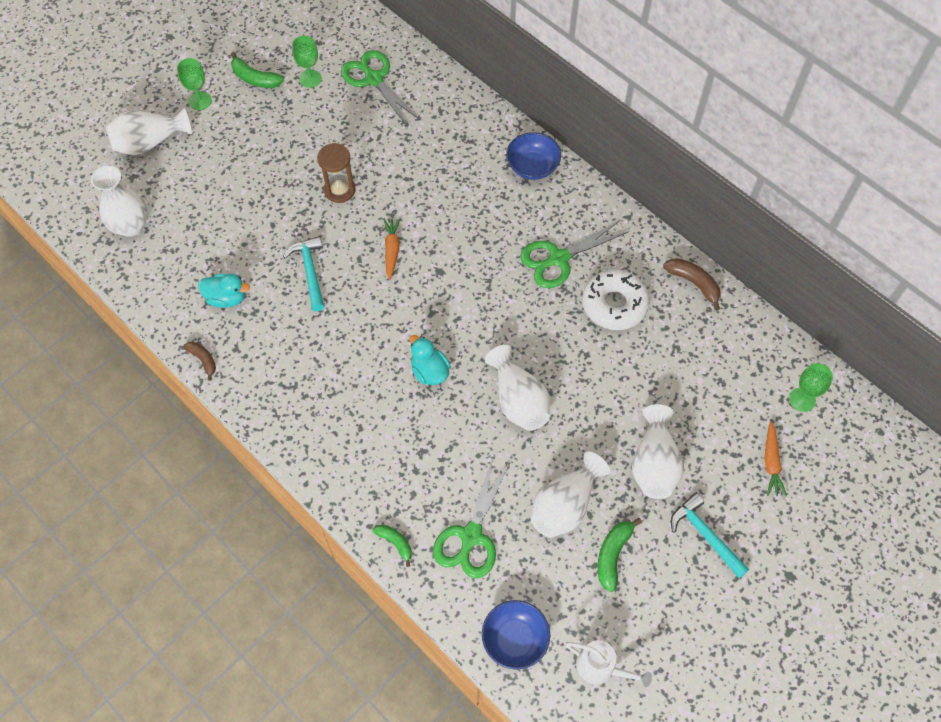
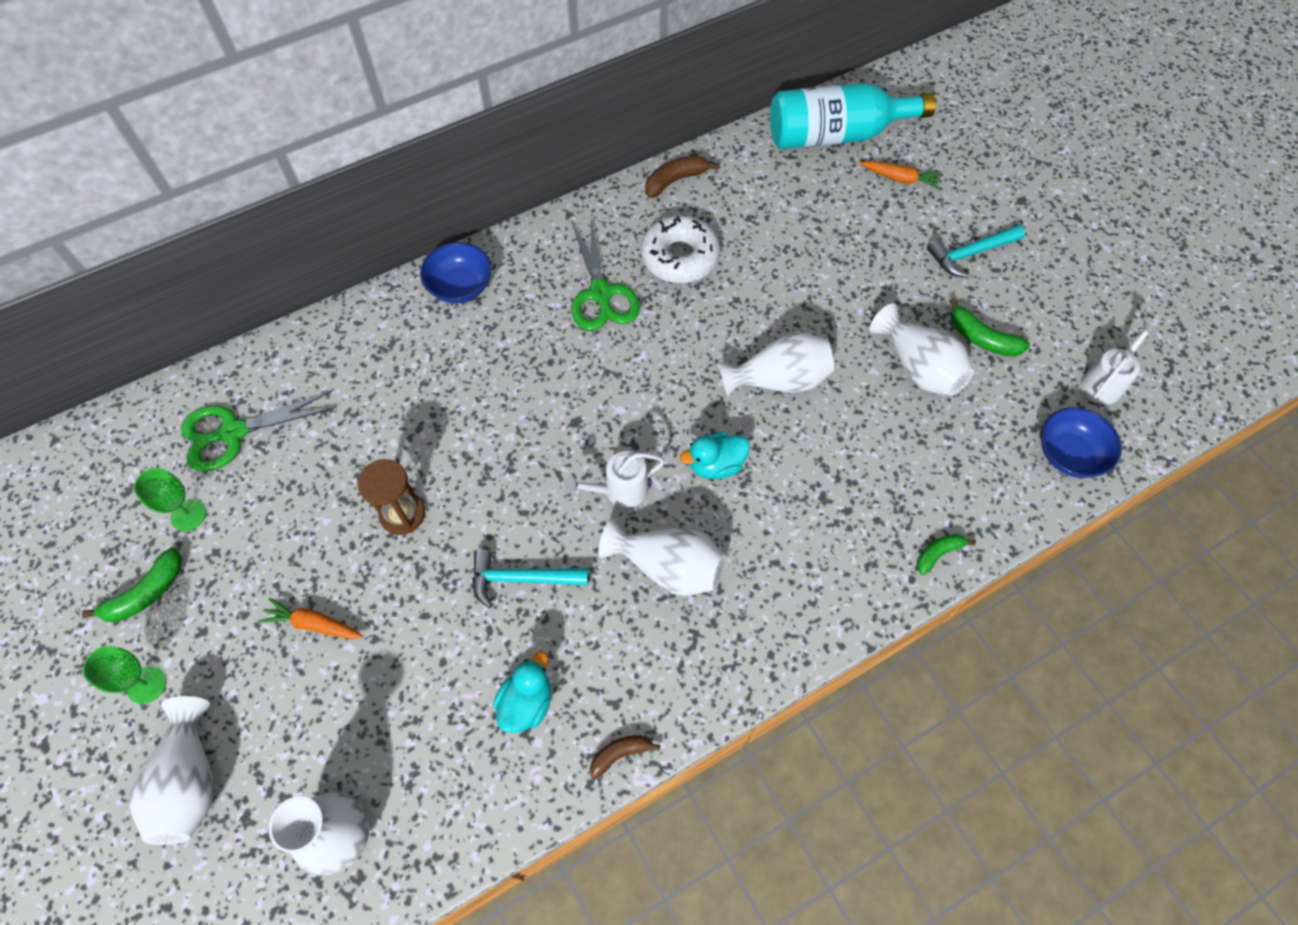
camera: 75 degrees left, 0 degrees up
(392, 250) = (524, 470): orange carrot -> orange carrot (313, 624)
(392, 313) = (620, 490): none -> white watering can
(471, 536) = (941, 470): green scissors -> none
(654, 464) = (883, 274): white vase -> white vase (668, 567)
(802, 399) = (836, 135): green goblet -> turquoise bottle

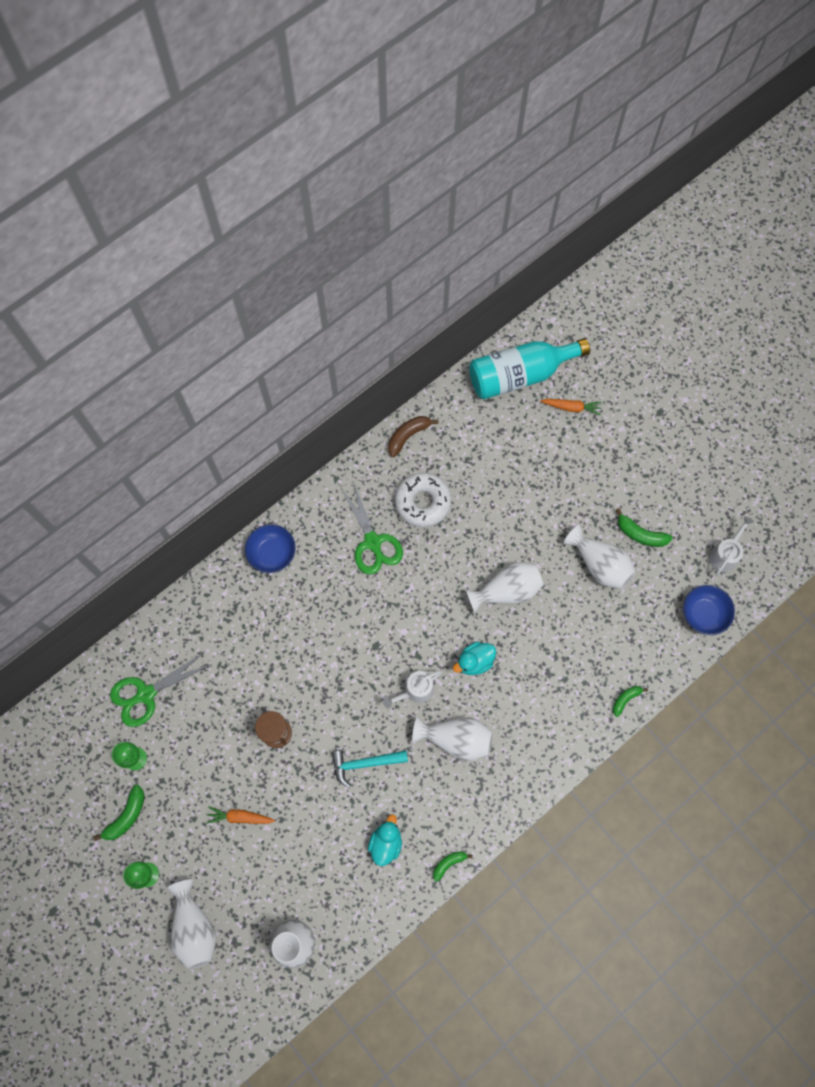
camera: 10 degrees left, 10 degrees up
(620, 754) = (448, 863): brown banana -> green banana
(970, 254) = (627, 465): turquoise hammer -> none

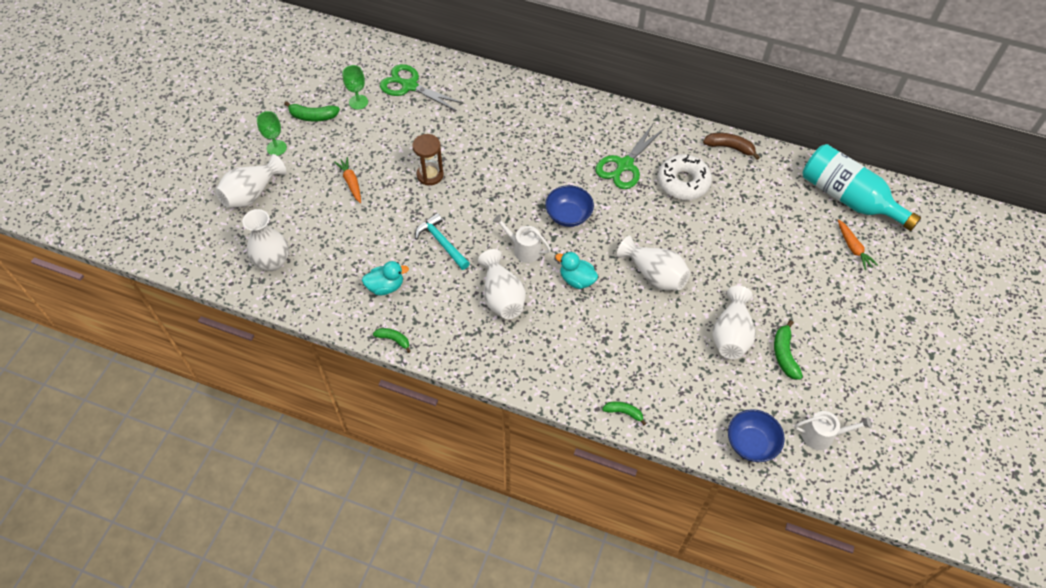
camera: 60 degrees right, 15 degrees down
(272, 553) = (567, 108): blue bowl -> blue bowl (568, 215)

